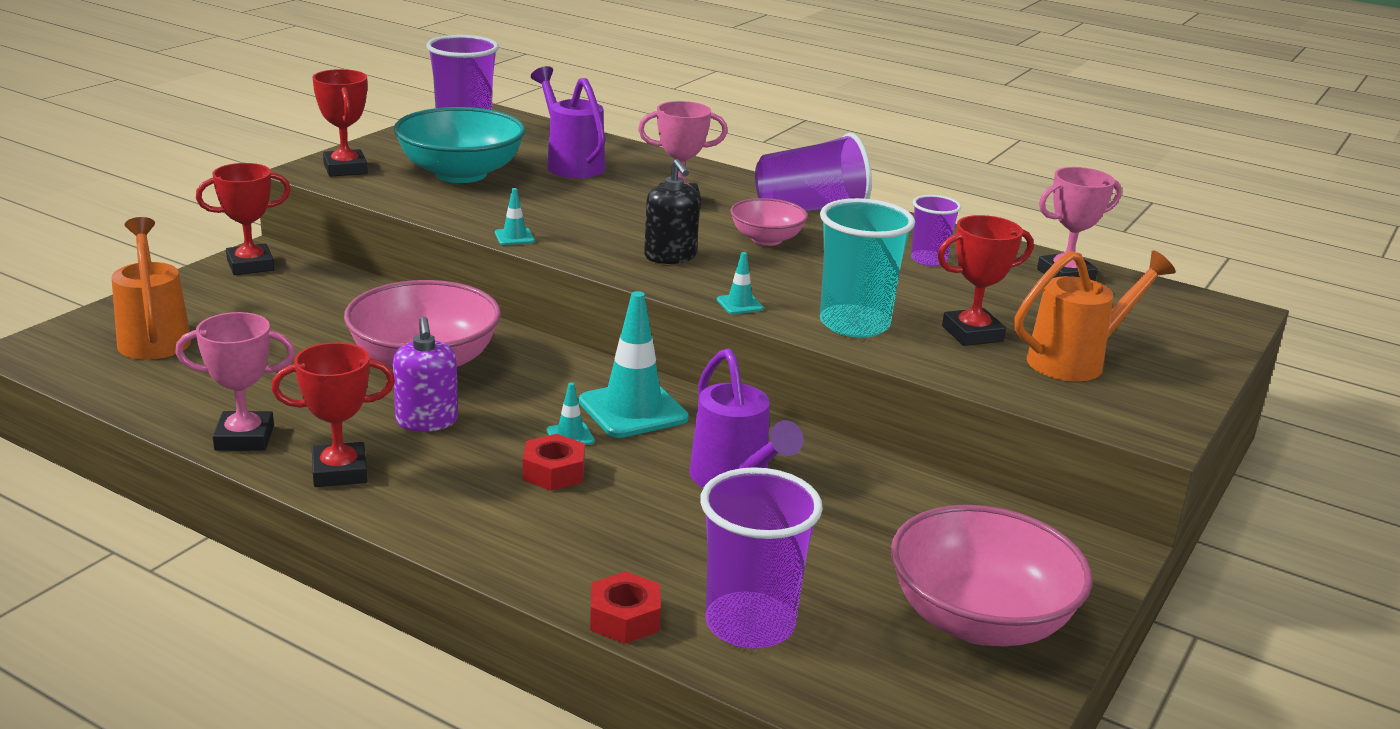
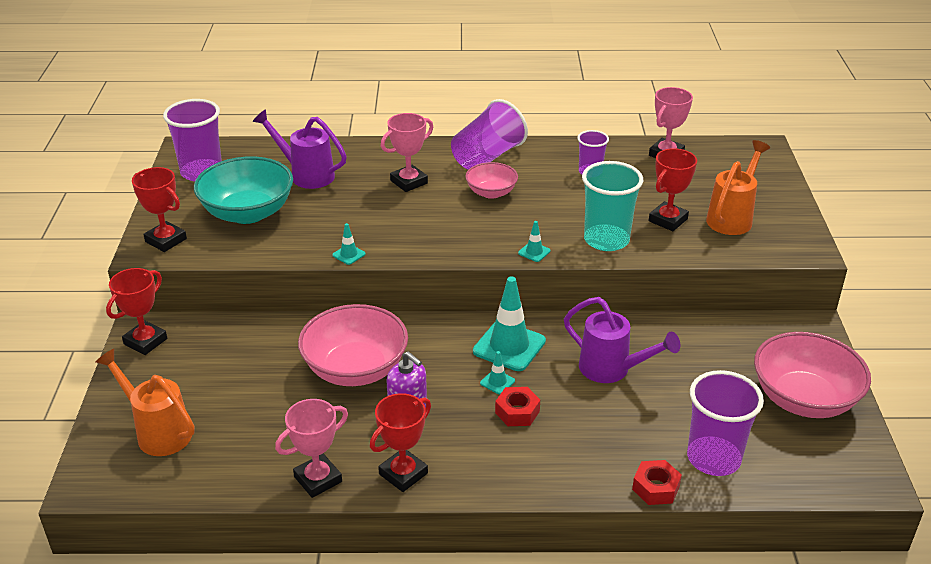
camera: 30 degrees left, 10 degrees up
(670, 256) = (455, 230): black soap dispenser -> none

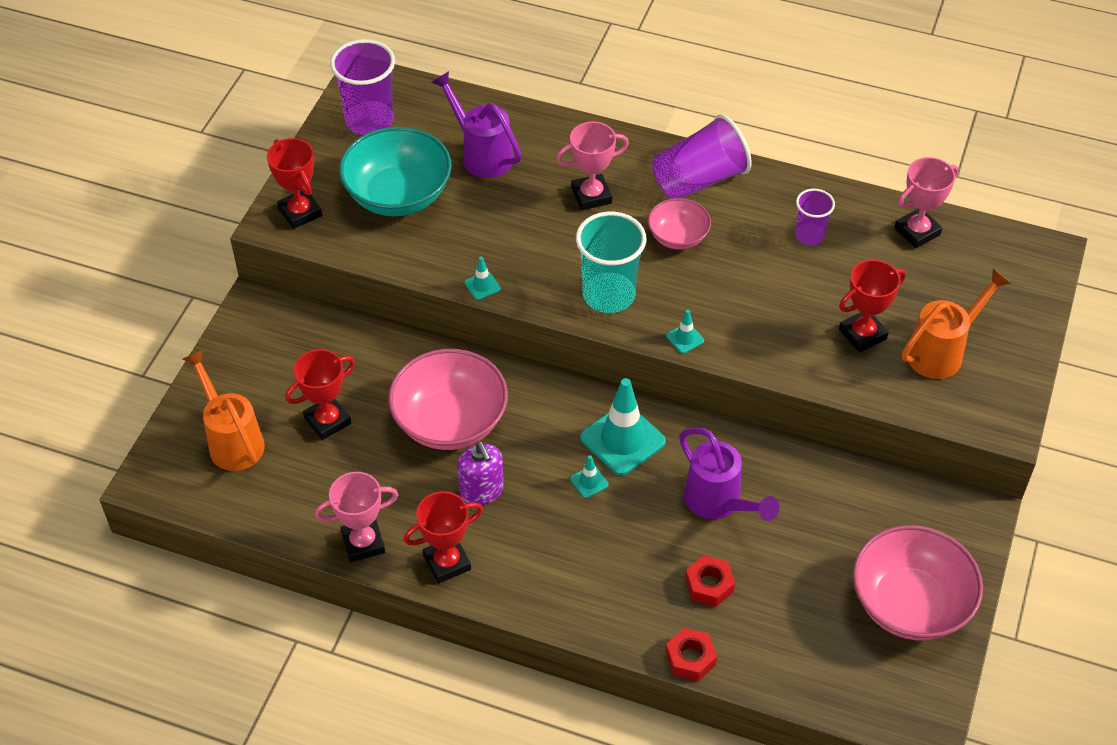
camera: 20 degrees right, 15 degrees up
(145, 341) = (253, 324): red trophy -> red trophy (327, 421)
(517, 412) = (592, 525): red nut -> red nut (709, 585)
(606, 240) = (775, 344): turquoise cup -> turquoise cup (608, 295)
(713, 458) = (769, 644): purple cup -> none

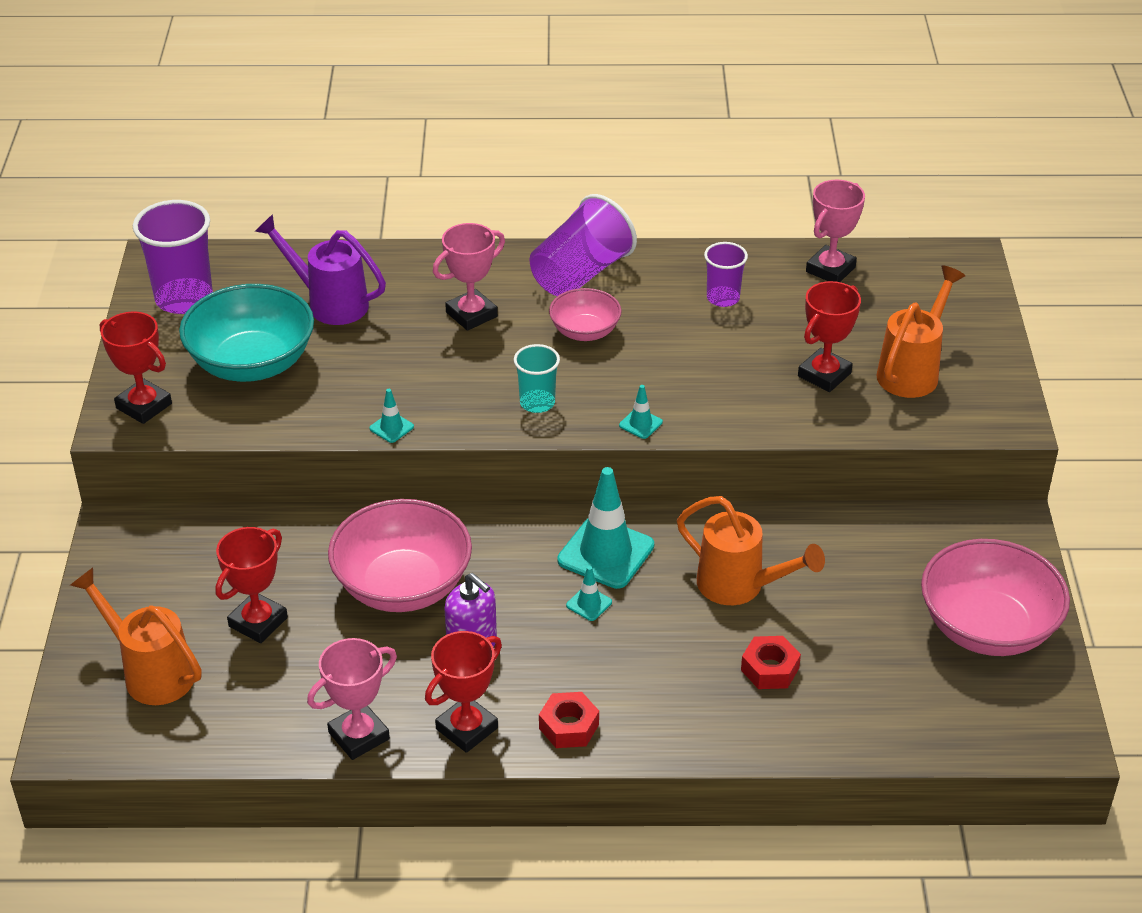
camera: 20 degrees left, 10 degrees down
(608, 295) = (537, 403): turquoise cup -> turquoise cup, size x0.57
(690, 659) = (785, 747): red nut -> red nut (568, 726)
(719, 503) = (740, 586): purple watering can -> orange watering can

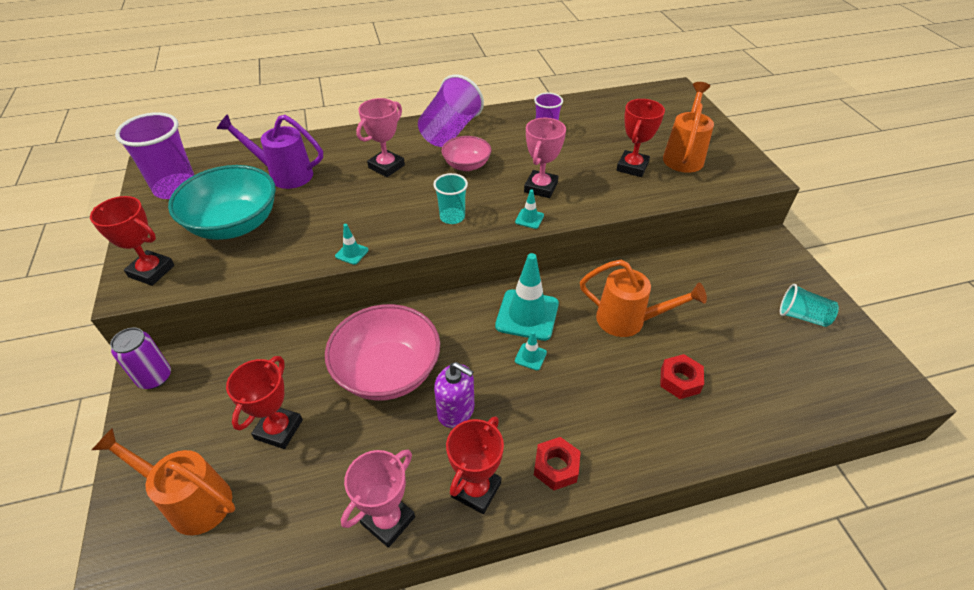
camera: 15 degrees left, 5 degrees up
(123, 537) = (155, 377): none -> purple can
(830, 269) = (602, 106): pink trophy -> pink trophy (541, 187)
(987, 628) = (802, 316): pink bowl -> turquoise cup

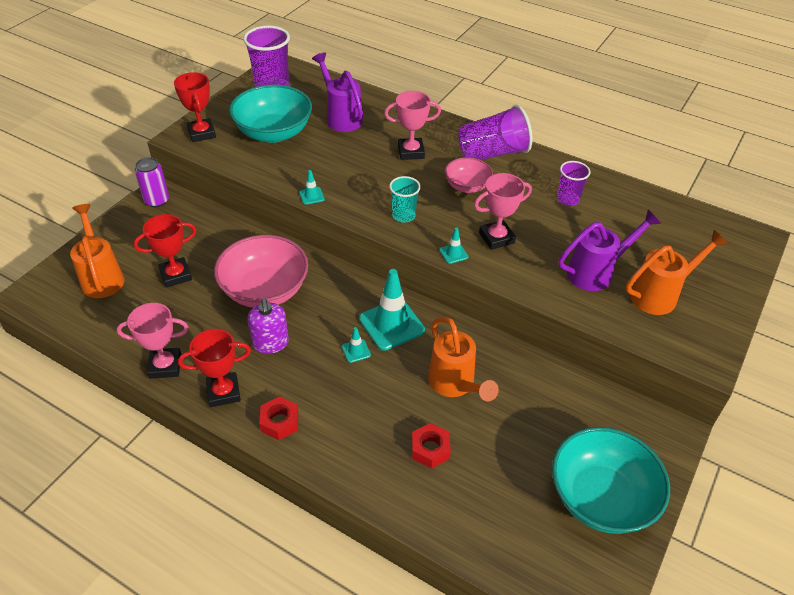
camera: 45 degrees right, 0 degrees up
(632, 167) = (596, 272): red trophy -> purple watering can
(802, 316) = (601, 497): turquoise cup -> turquoise bowl

